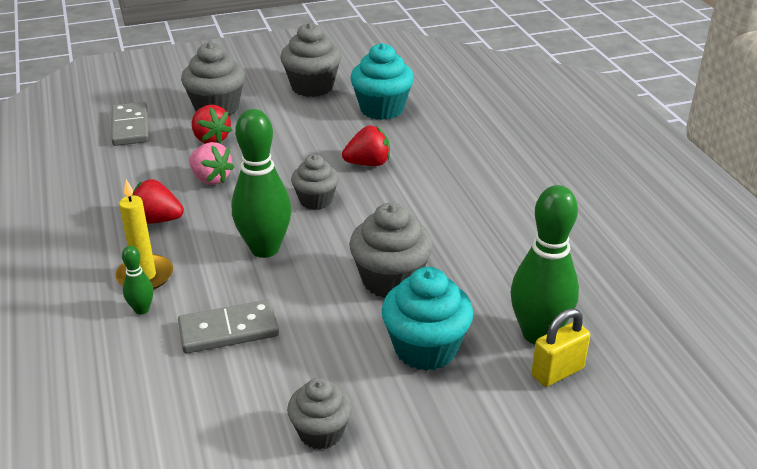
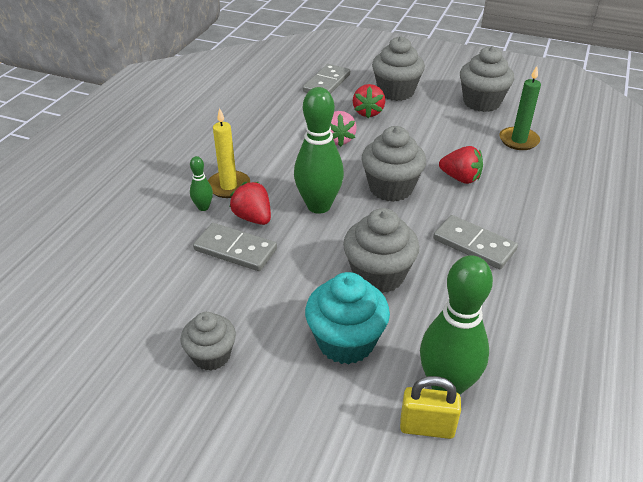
camera: 40 degrees right, 5 degrees up
(157, 220) = (275, 153): red strawberry -> red strawberry (253, 218)
(316, 200) = (391, 188): grey cupcake -> grey cupcake, size x1.55
(382, 109) = (518, 140): turquoise cupcake -> green candle
(440, 214) = (474, 244): none -> grey domino

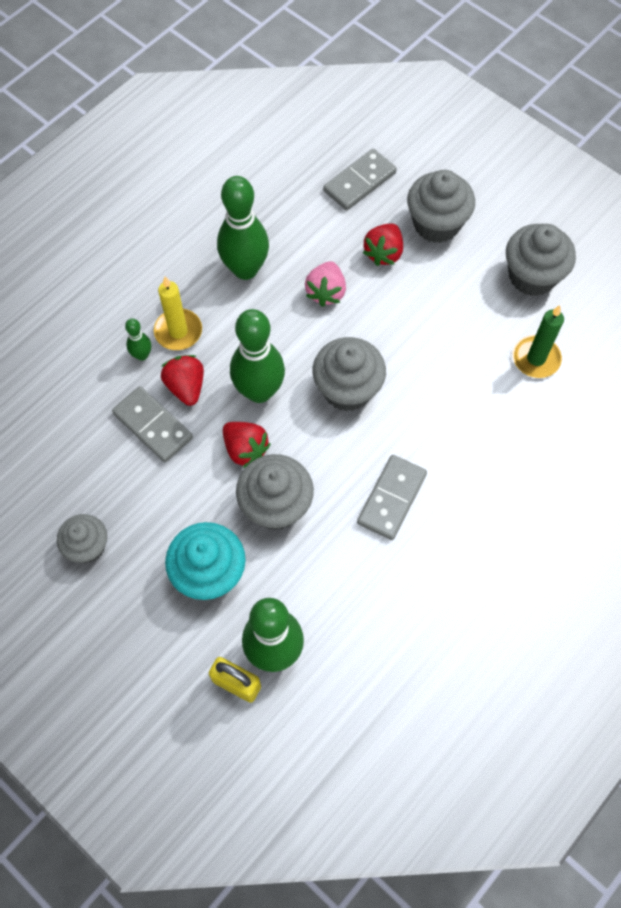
camera: 20 degrees right, 25 degrees up
(266, 141) = (245, 269): none -> green bowling pin
(460, 178) = (432, 398): red strawberry -> red strawberry (245, 449)
(474, 244) = (392, 498): grey domino -> grey domino turned 60 degrees clockwise

